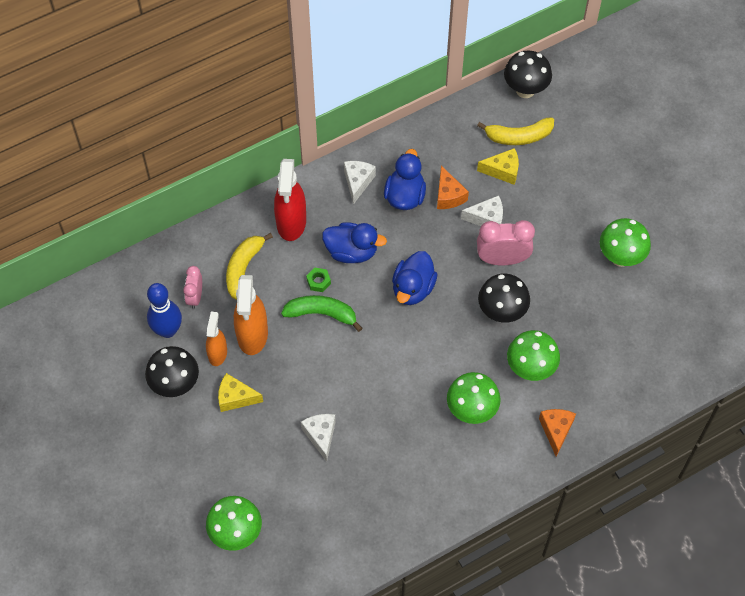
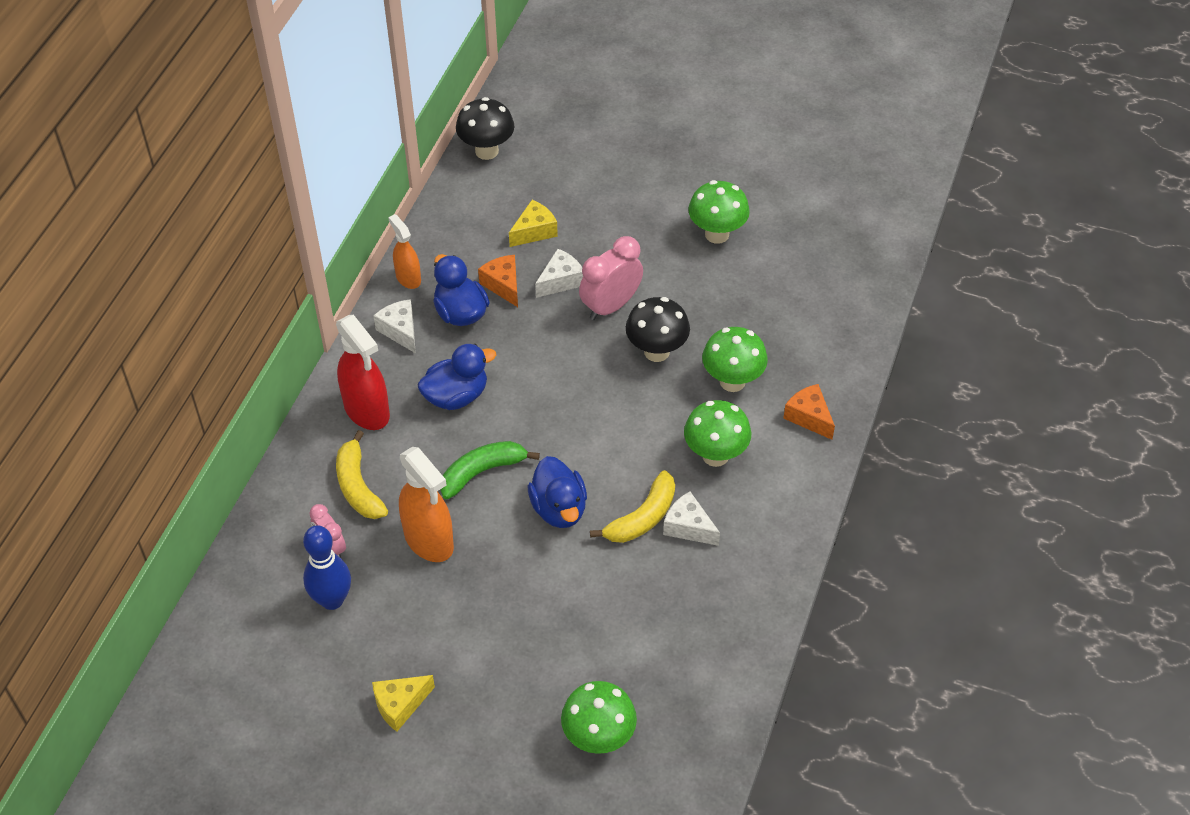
camera: 40 degrees left, 10 degrees down
(175, 385) = (392, 645): black mushroom -> none
(217, 353) = (409, 583): orange spray bottle -> orange spray bottle (408, 278)
(235, 397) = (470, 611): yellow cheese -> yellow cheese (400, 705)
(318, 281) = (449, 445): green nut -> none
(321, 436) = (593, 583): white cheese -> white cheese (688, 527)
(413, 288) = (551, 388): blue duck -> blue duck (559, 508)
(448, 195) = (503, 285): orange cheese -> orange cheese turned 150 degrees counterclockwise
(518, 136) = (520, 193): yellow banana -> yellow banana (642, 518)

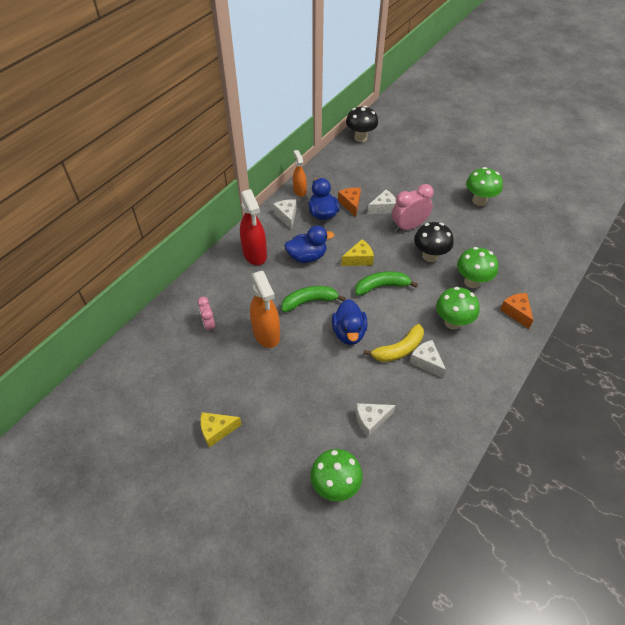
camera: 15 degrees right, 0 degrees up
(332, 600) = (199, 355): blue bowling pin -> none
(358, 486) = (236, 294): yellow banana -> none
(534, 231) = (375, 181): yellow cheese -> yellow cheese (359, 259)
(591, 421) = (382, 286): none -> green banana
(627, 634) = (371, 420): none -> white cheese

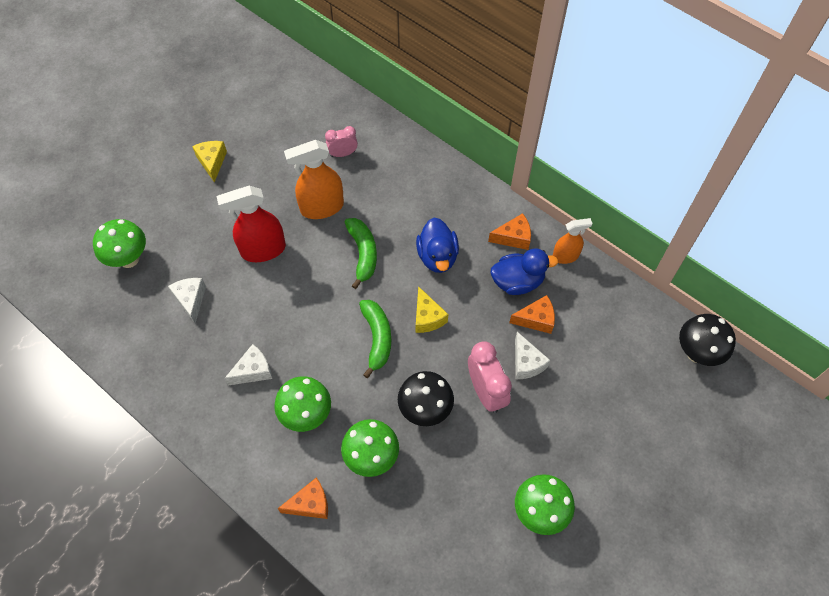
camera: 95 degrees right, 10 degrees up
(255, 254) = (446, 199): red spray bottle -> red spray bottle (263, 250)
(287, 216) = (513, 237): white cheese -> orange cheese
(349, 332) = (310, 291): blue duck -> none
(398, 349) = (276, 342): yellow banana -> none

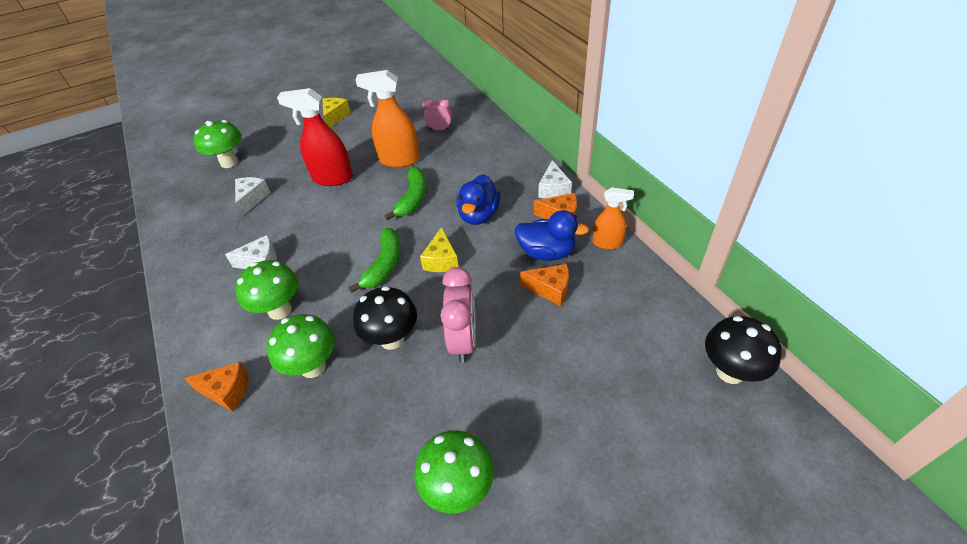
camera: 25 degrees right, 15 degrees down
(526, 363) = (520, 326): white cheese -> white cheese (553, 189)

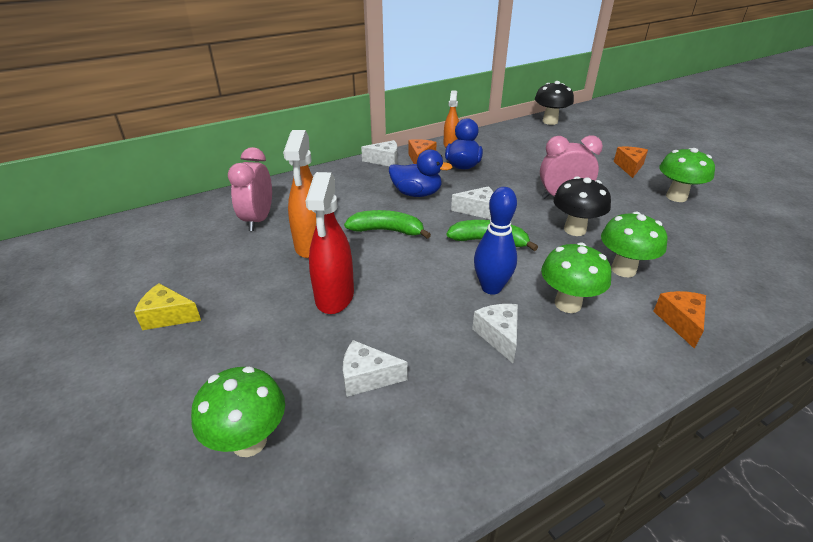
camera: 95 degrees left, 10 degrees down
(316, 262) = (491, 288): none -> blue bowling pin
(439, 129) = (258, 220): pink clock -> pink clock, size x1.66
(441, 260) = (477, 210): yellow cheese -> white cheese
(550, 289) = (501, 165): orange cheese -> orange cheese (629, 167)

